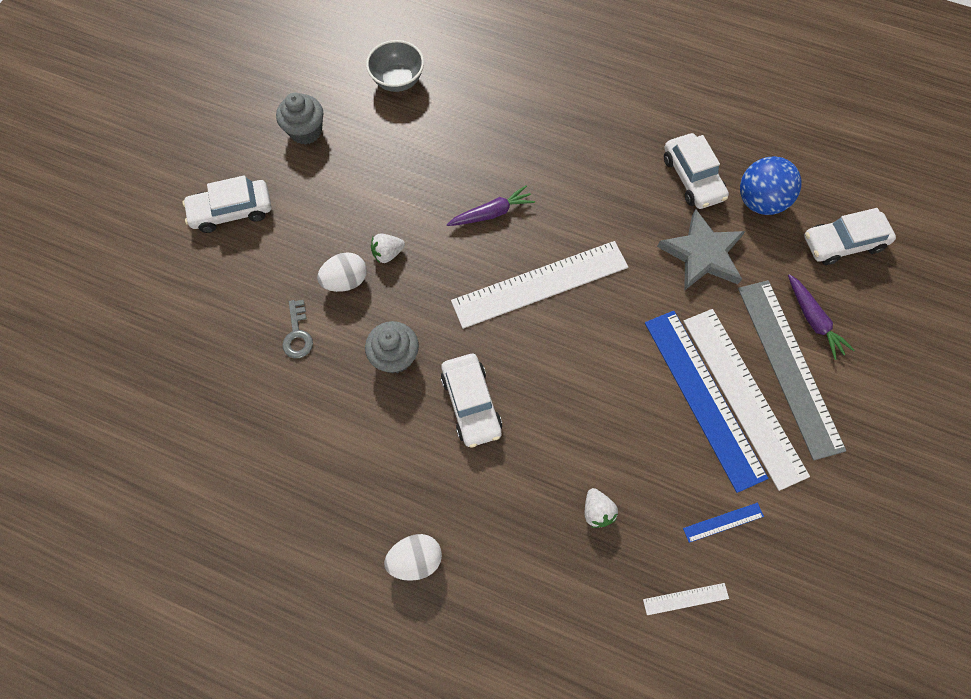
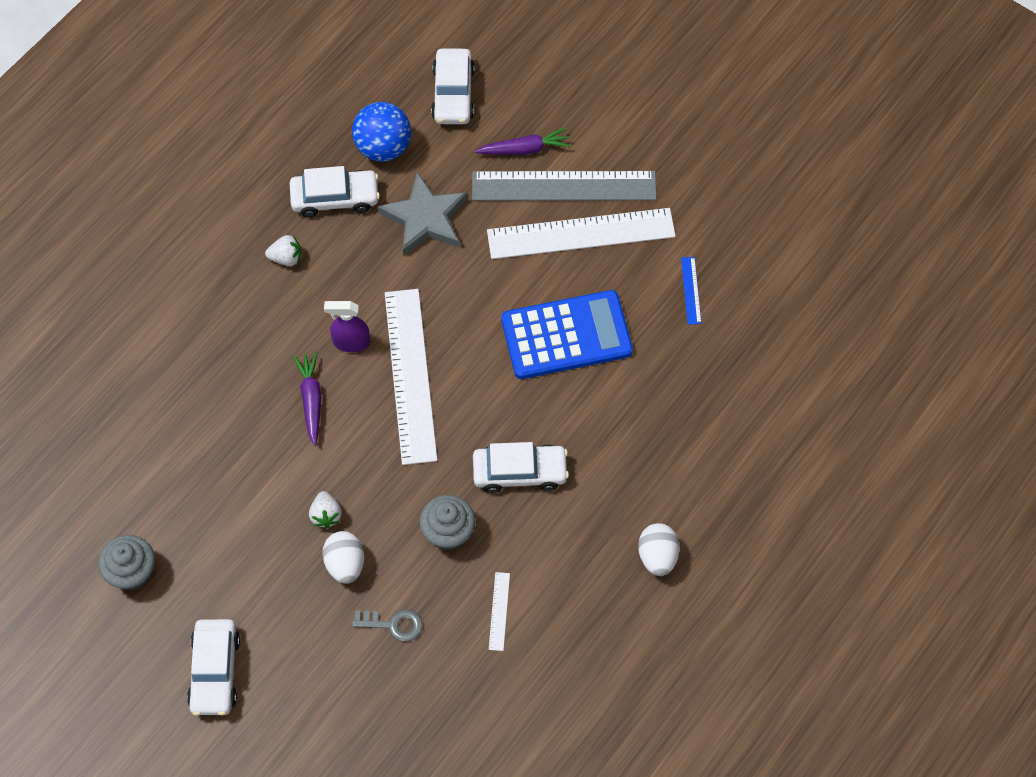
camera: 75 degrees left, 5 degrees down
(398, 80) = (97, 457): grey bowl -> none
(556, 228) = (351, 342): none -> purple spray bottle
(597, 511) = (654, 390): white strawberry -> white strawberry (286, 258)
(627, 410) = (566, 335): none -> blue calculator
(685, 599) = (748, 342): white ruler -> white ruler (499, 611)
(703, 398) = (573, 268): blue ruler -> none

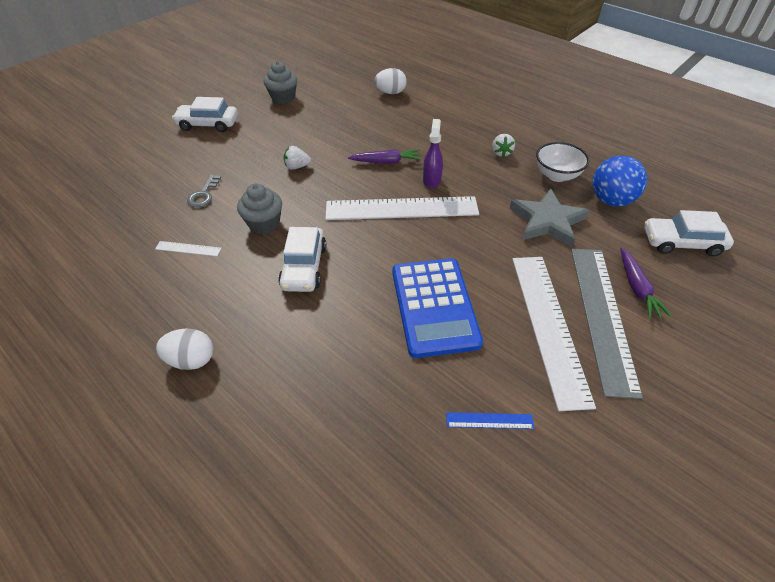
camera: 95 degrees right, 15 degrees down
(335, 198) = (557, 175): white car -> white bowl
(345, 564) = (257, 174): white egg -> white egg (390, 93)

